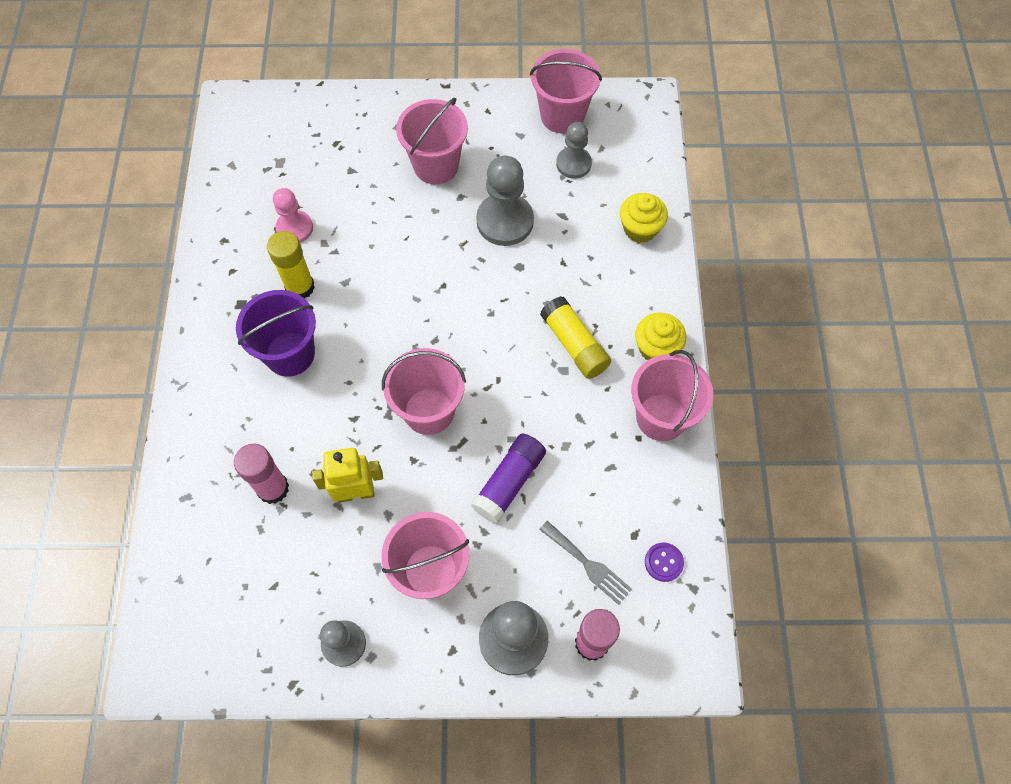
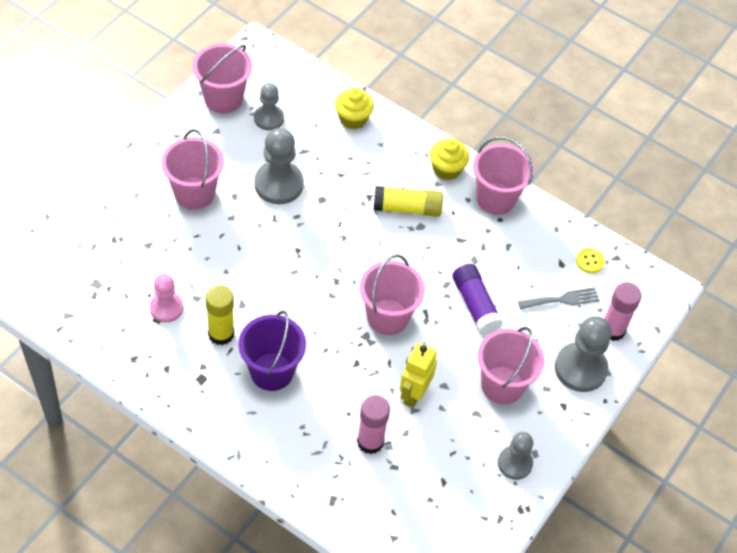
camera: 60 degrees left, 10 degrees down
(663, 562) = (590, 261): purple button -> yellow button

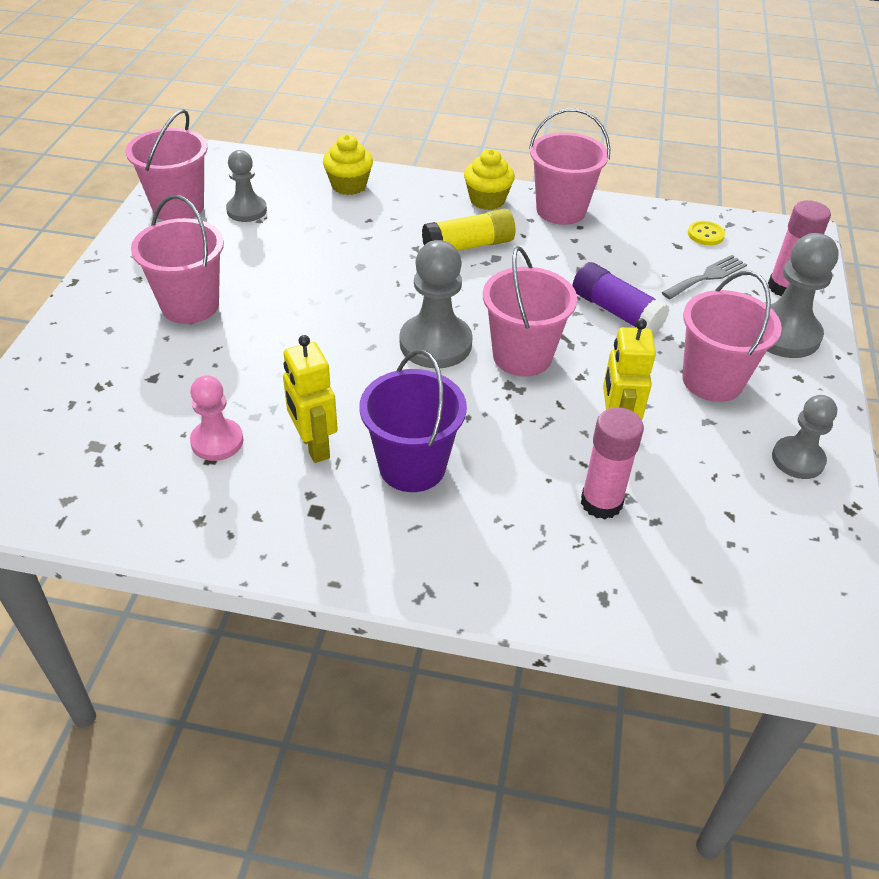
camera: 20 degrees left, 10 degrees down
(221, 334) = (313, 446): yellow glue stick -> yellow robot
(279, 184) = (296, 266): grey pawn -> grey pawn (435, 344)

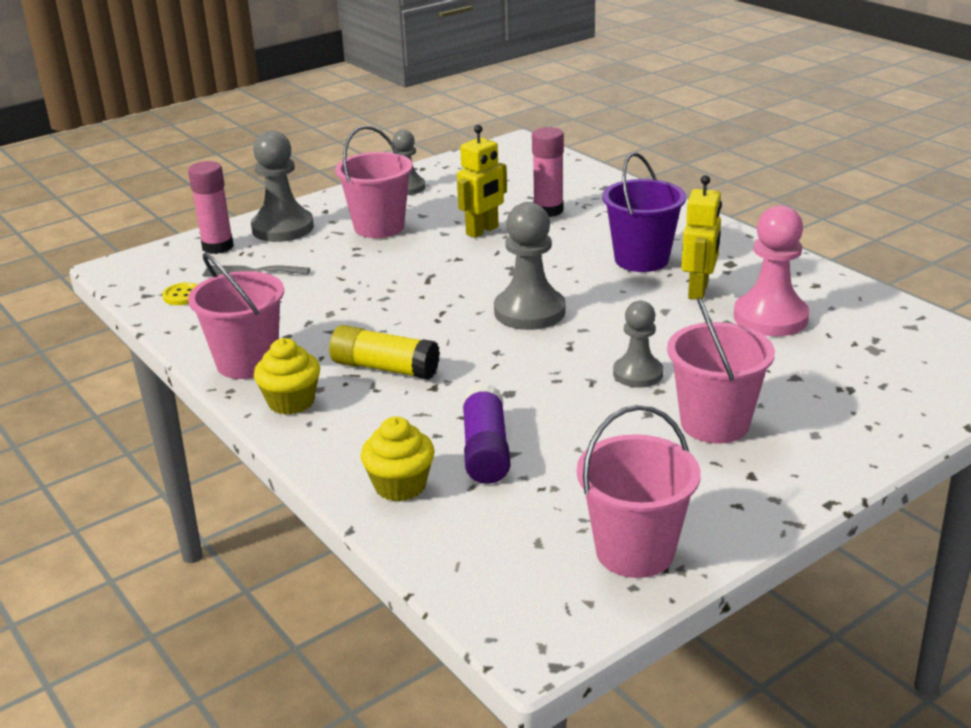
camera: 135 degrees left, 15 degrees down
(217, 441) = (770, 317): pink pawn -> pink pawn, size x1.58
(246, 210) = (555, 507): grey pawn -> grey pawn (638, 374)
(522, 356) = (478, 281): pink bucket -> none
(616, 312) = (361, 279): purple glue stick -> purple glue stick (485, 450)

